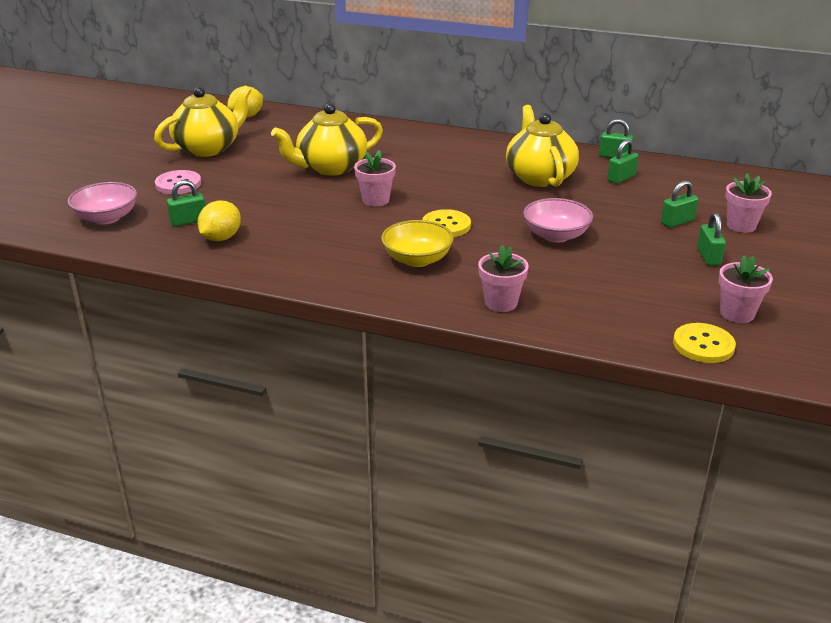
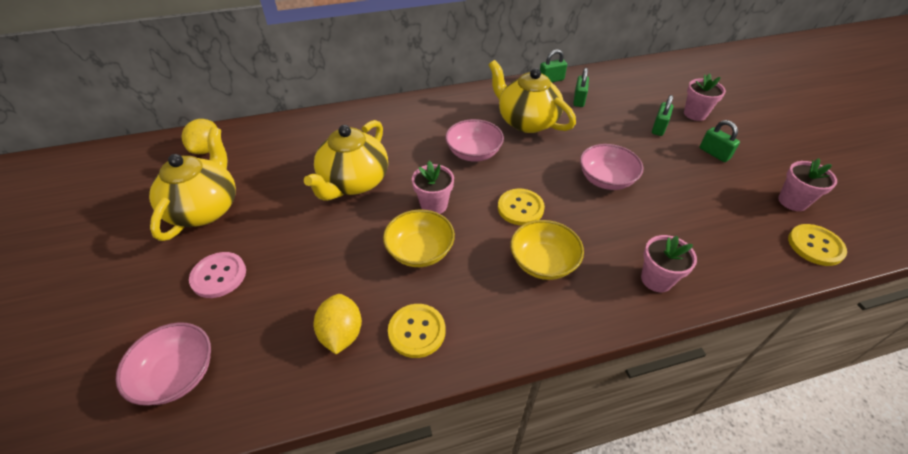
camera: 35 degrees left, 15 degrees up
(188, 221) = (282, 327): green padlock -> none
(271, 256) = (417, 331): none -> yellow button
(329, 220) = (420, 251): none -> yellow bowl
(456, 181) = (473, 153): none -> pink bowl

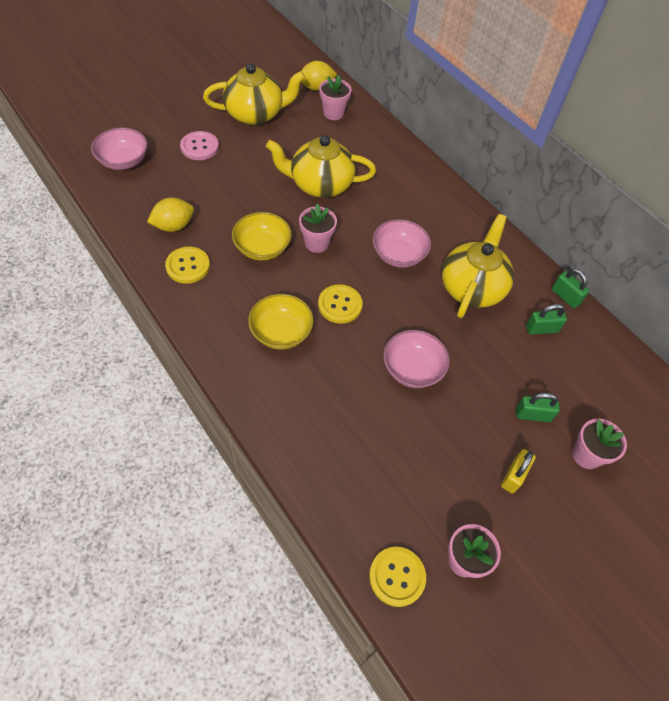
camera: 65 degrees right, 10 degrees up
(656, 279) = (293, 421): pink flower pot -> pink flower pot (333, 113)
(714, 153) = (513, 476): green padlock -> yellow padlock

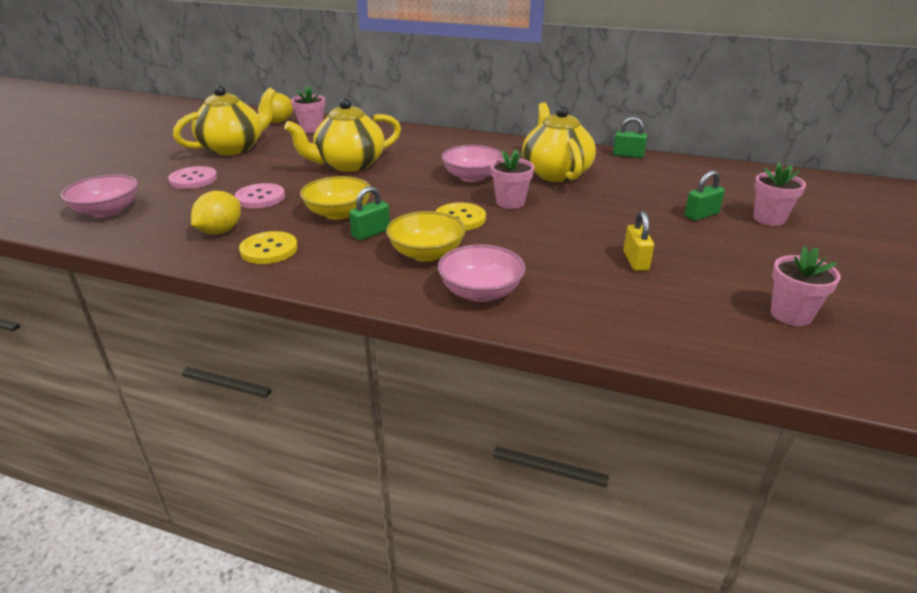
camera: 30 degrees left, 25 degrees down
(226, 197) = (260, 198): none -> pink button
(316, 243) = (389, 194): pink flower pot -> pink flower pot (510, 202)
(397, 576) = (761, 354): yellow button -> none
(412, 369) = (575, 229): pink bowl -> pink bowl (480, 292)
(513, 476) = (742, 251): yellow padlock -> yellow padlock (635, 261)
(541, 329) = (637, 174): green padlock -> green padlock (371, 233)

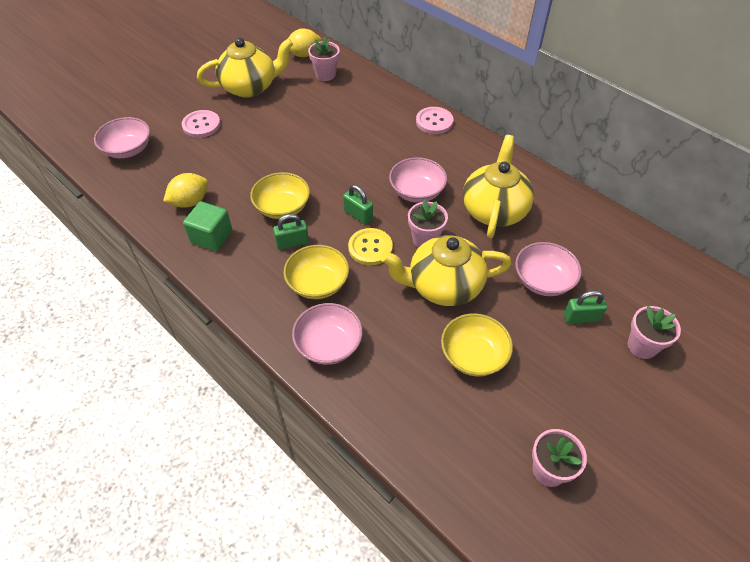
camera: 25 degrees right, 20 degrees up
(260, 198) = (237, 167): pink button -> pink button (434, 122)
(269, 249) = (211, 237): yellow button -> green cube
(349, 164) = (327, 140): yellow teapot -> yellow teapot (443, 286)
(628, 155) = (584, 203): green padlock -> green padlock (358, 215)
(635, 261) = (473, 356): yellow padlock -> yellow bowl
(644, 202) = (543, 281): none -> pink bowl

